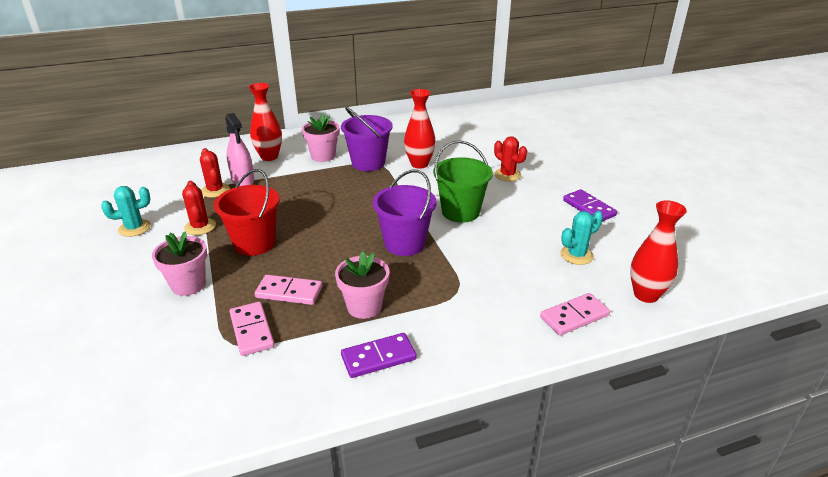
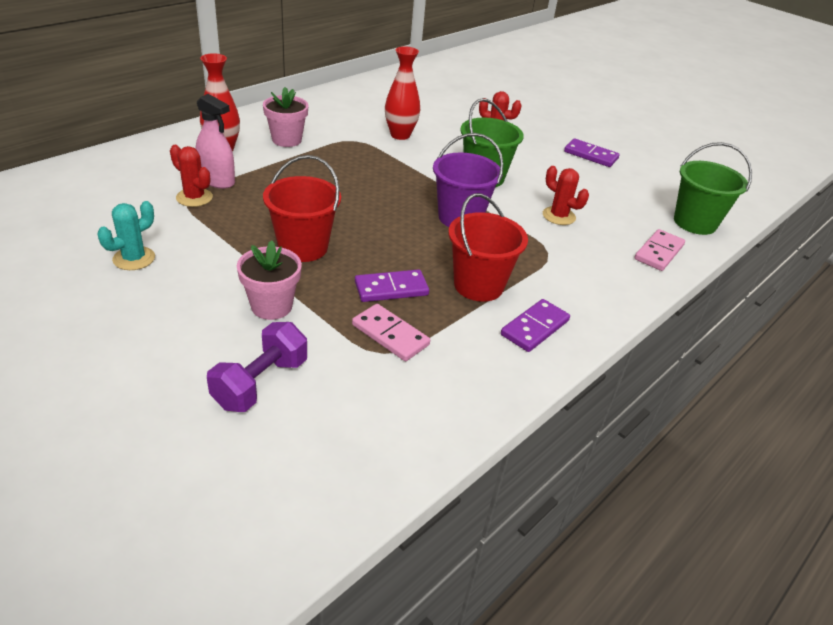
camera: 30 degrees left, 5 degrees up
(125, 342) = (260, 383): none -> purple dumbbell
(200, 227) = (219, 241): red cactus -> red cactus (558, 216)
(289, 292) = (391, 289): pink domino -> purple domino
(364, 306) = (478, 285): pink flower pot -> red bucket
(368, 163) = (345, 141): purple bucket -> none
(576, 255) = (616, 199): turquoise cactus -> none
(646, 295) = (695, 222): red vase -> green bucket

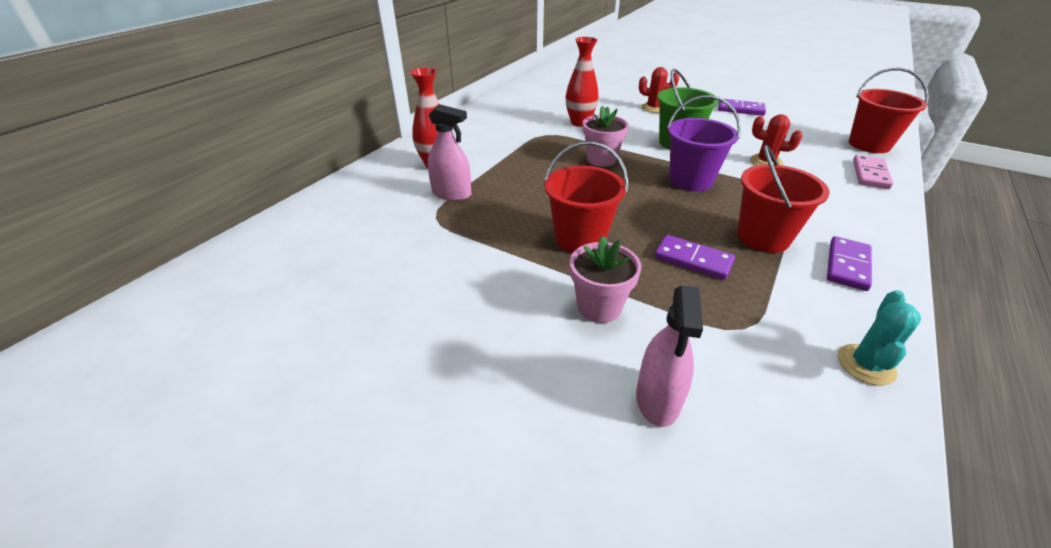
camera: 10 degrees left, 0 degrees up
(134, 258) = (424, 291): turquoise cactus -> turquoise cactus (865, 365)
(194, 197) = (441, 214): red cactus -> none
(260, 383) = (658, 399): purple dumbbell -> pink spray bottle
(287, 140) = (487, 145): pink flower pot -> pink flower pot (601, 159)
(390, 335) = (733, 307): pink domino -> none
(391, 289) = (693, 260): purple domino -> purple domino turned 60 degrees clockwise
(695, 222) = (869, 144): green bucket -> red bucket

